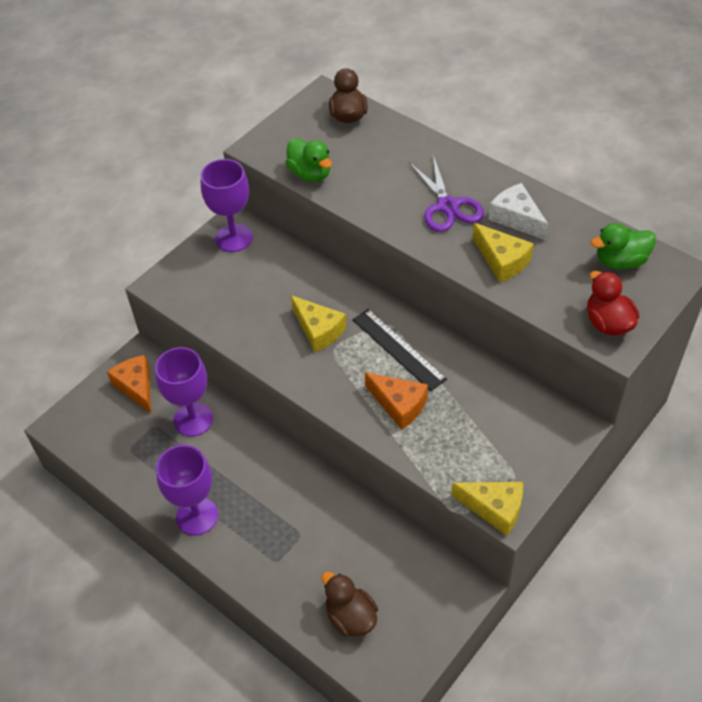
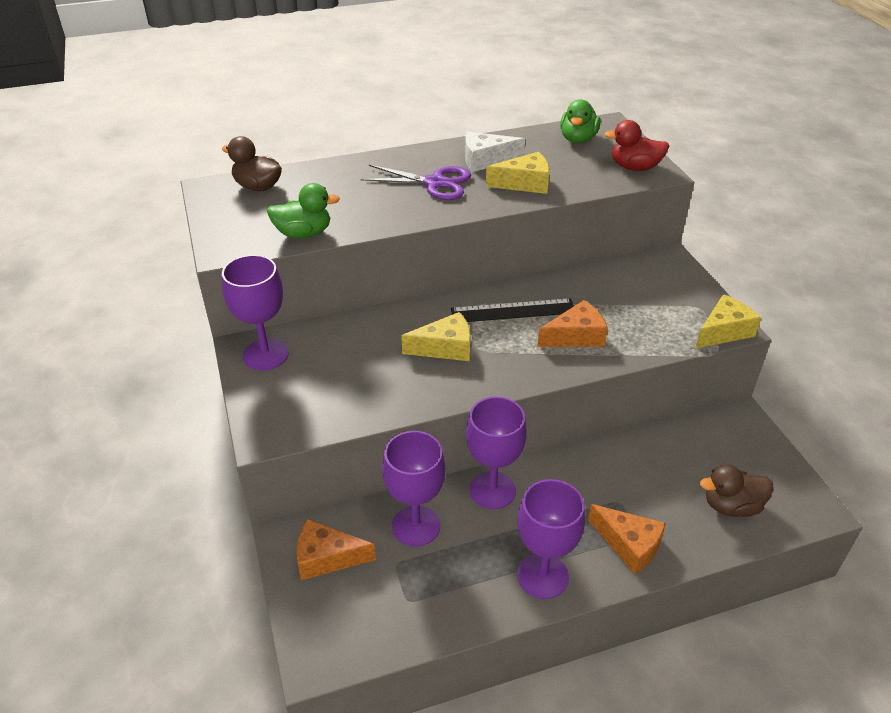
camera: 60 degrees left, 10 degrees down
(256, 447) = (492, 490): none -> purple goblet
(261, 559) = (629, 545): none -> orange cheese

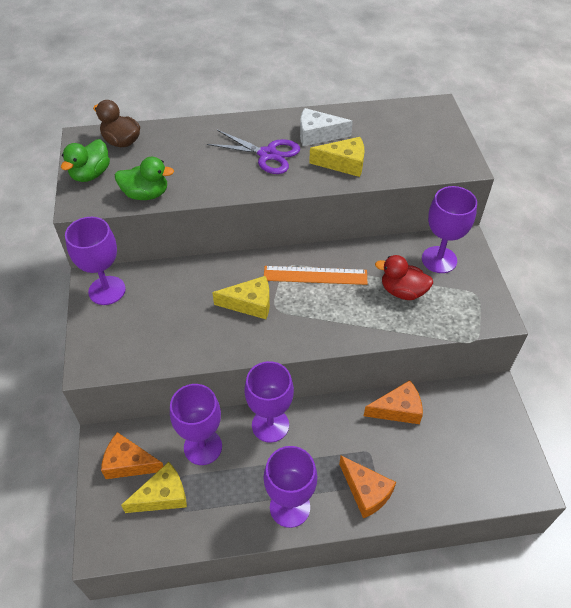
camera: 10 degrees right, 10 degrees up
(513, 311) = (315, 275): black ruler -> orange ruler
(576, 336) = (360, 307): orange cheese -> orange cheese (398, 409)
(578, 139) = (404, 121): green duck -> green duck (91, 174)
(634, 167) = (445, 157): red duck -> red duck (402, 291)
(648, 280) = (439, 259): none -> purple goblet
(723, 331) = (488, 320): yellow cheese -> yellow cheese (162, 495)
(731, 506) = (460, 471): brown duck -> none

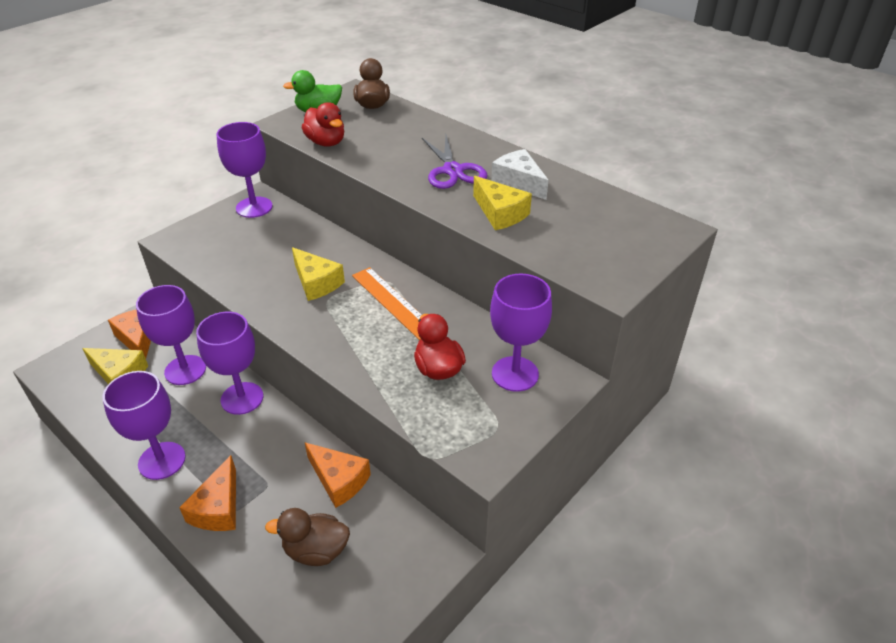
camera: 50 degrees right, 10 degrees down
(146, 194) = (326, 142): green duck -> red duck
(445, 453) = (316, 550): none -> brown duck

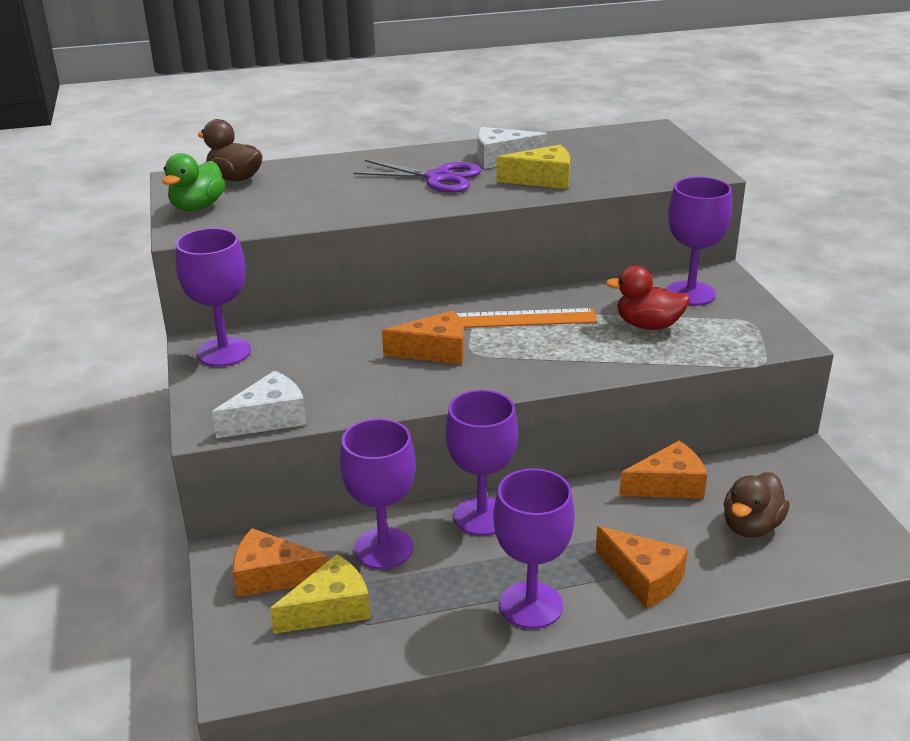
camera: 55 degrees left, 10 degrees down
(192, 255) = (269, 418): none -> white cheese
(316, 283) = (435, 351): yellow cheese -> orange cheese
(326, 142) = (279, 219): red duck -> none

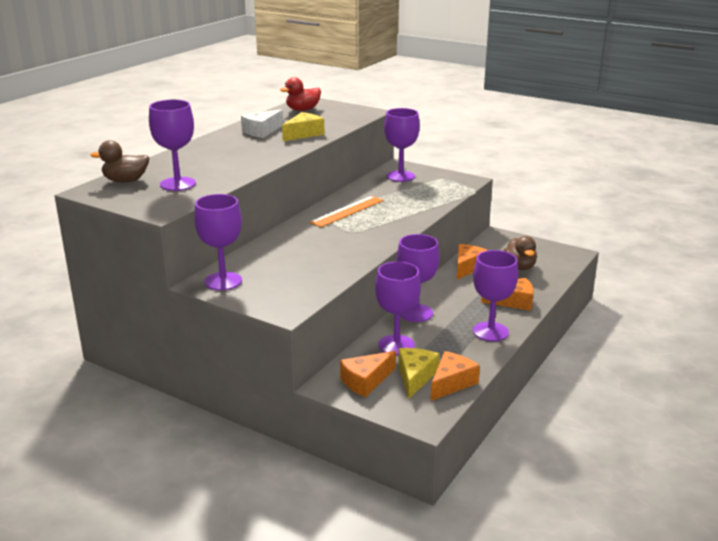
camera: 45 degrees left, 5 degrees down
(197, 207) = (138, 199): green duck -> none
(269, 418) = (310, 295): white cheese -> none
(270, 201) = (178, 184): none -> purple goblet
(435, 351) = (333, 238): orange cheese -> orange cheese (451, 383)
(438, 178) = (248, 148): purple scissors -> none
(648, 325) = (406, 194): red duck -> red duck (302, 110)

